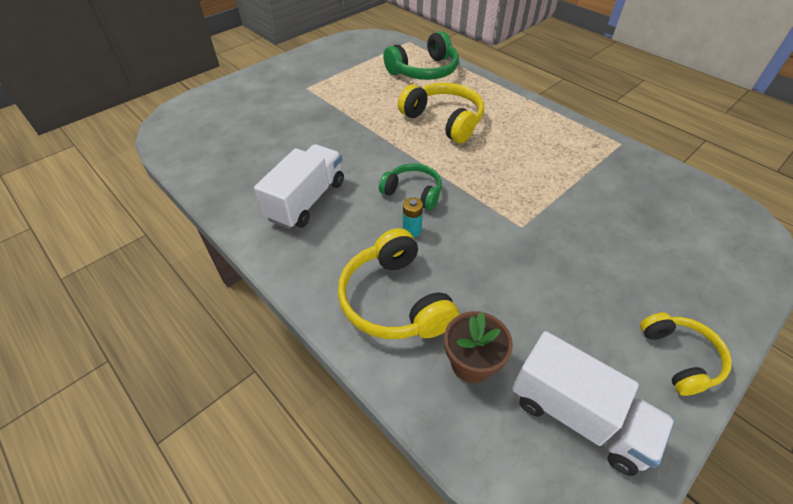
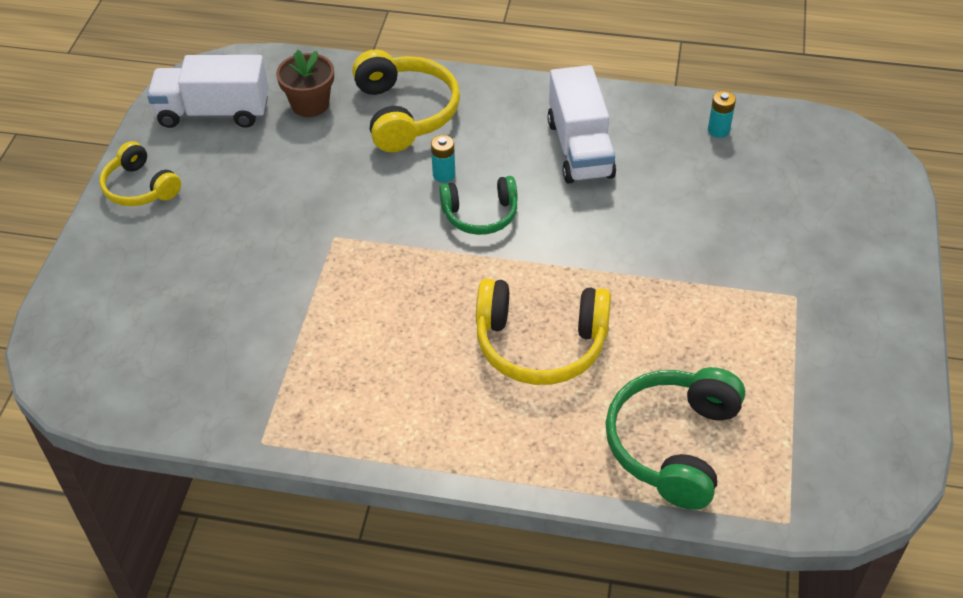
camera: 145 degrees right, 0 degrees up
(216, 168) = (718, 130): none -> turquoise battery
(394, 300) = (405, 113): yellow headphones -> yellow headphones turned 45 degrees clockwise

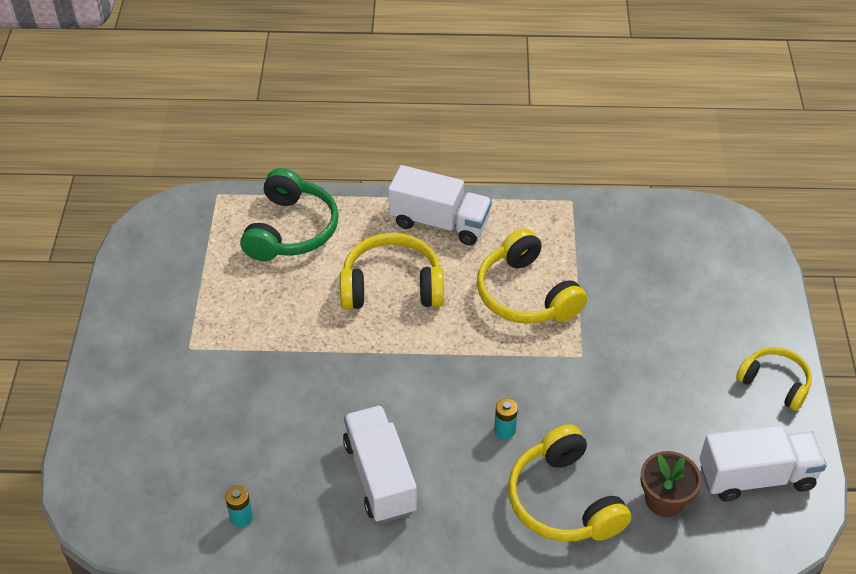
camera: 170 degrees right, 0 degrees up
(373, 314) = (525, 294): none -> yellow headphones
(459, 429) = (439, 222): none -> white truck
(480, 215) = (461, 392): green headphones -> none

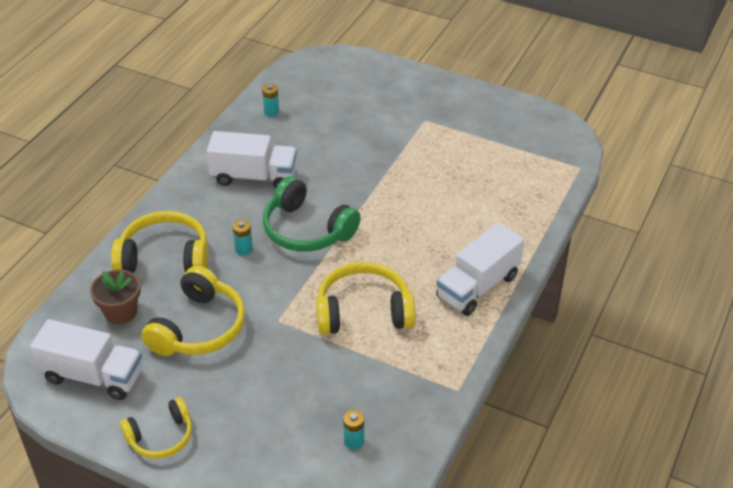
camera: 115 degrees right, 5 degrees down
(291, 230) = (516, 197): green headphones -> green headphones (306, 230)
(392, 286) = (422, 235): yellow headphones -> yellow headphones (199, 327)
(673, 248) = (354, 441): none -> turquoise battery
(756, 477) = (93, 376): white truck -> white truck turned 90 degrees counterclockwise

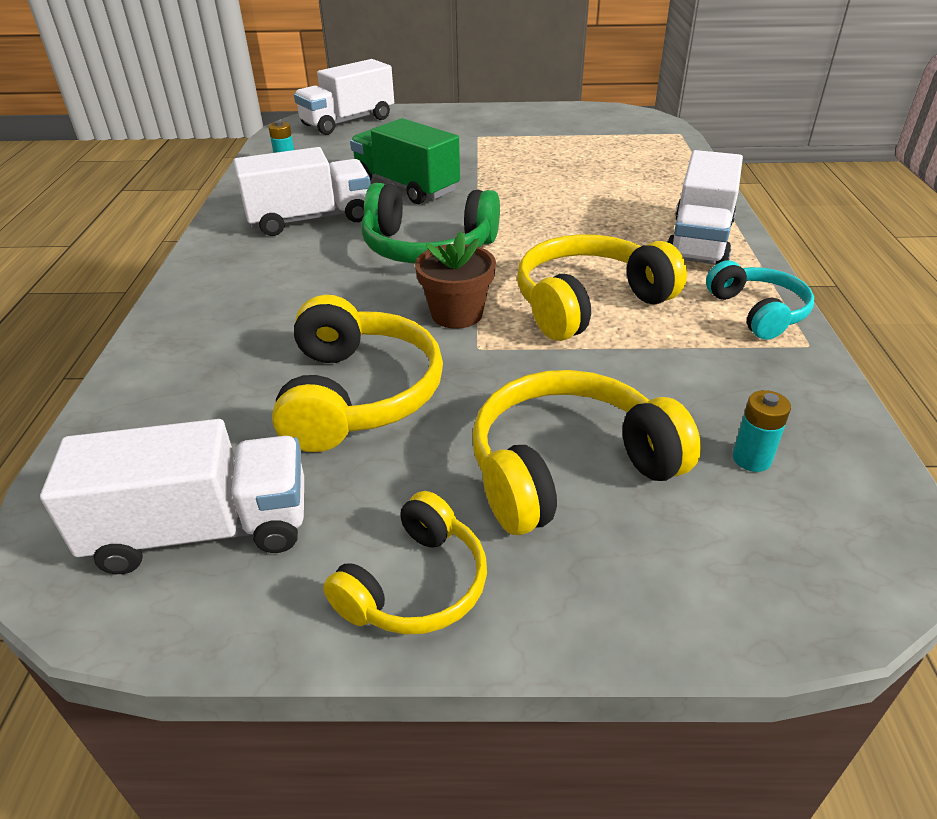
camera: 25 degrees left, 5 degrees down
(121, 312) = (201, 416): brown flower pot -> brown flower pot (457, 314)
(165, 257) = (236, 328): yellow headphones -> yellow headphones (568, 468)
(244, 249) = (355, 288): turquoise battery -> none
(334, 163) = (406, 187): none -> green truck
(344, 70) = (348, 122): none -> white truck
(454, 356) = (758, 312): none -> turquoise headphones

